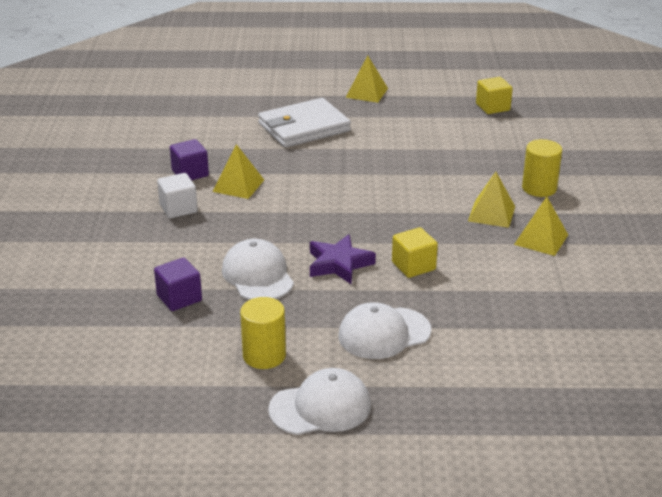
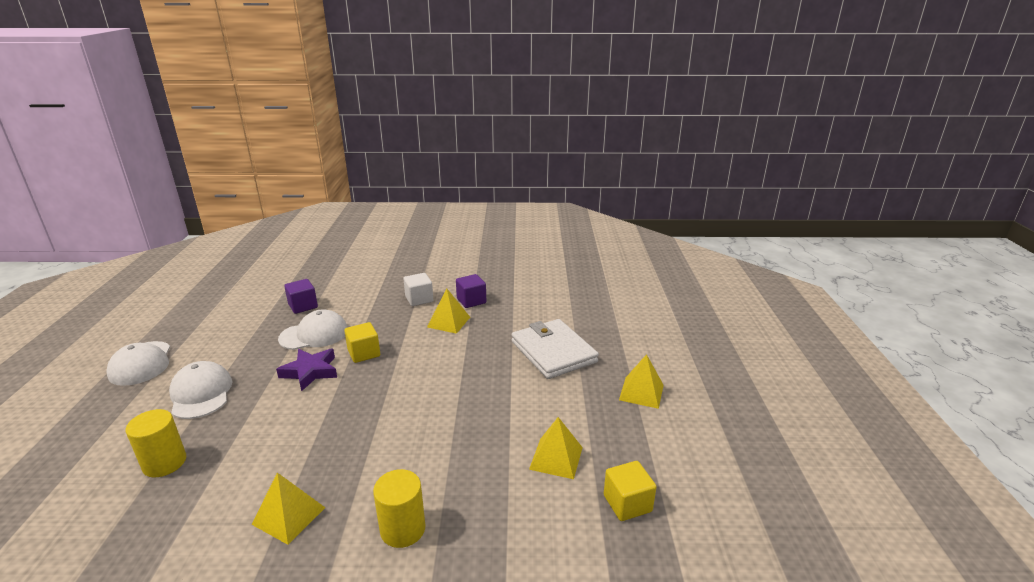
camera: 90 degrees right, 5 degrees down
(264, 355) = (215, 340): yellow cylinder -> yellow cylinder (164, 463)
(413, 266) = (286, 413): yellow cube -> yellow cube (364, 353)
(491, 213) = (357, 476): yellow pyramid -> yellow pyramid (556, 458)

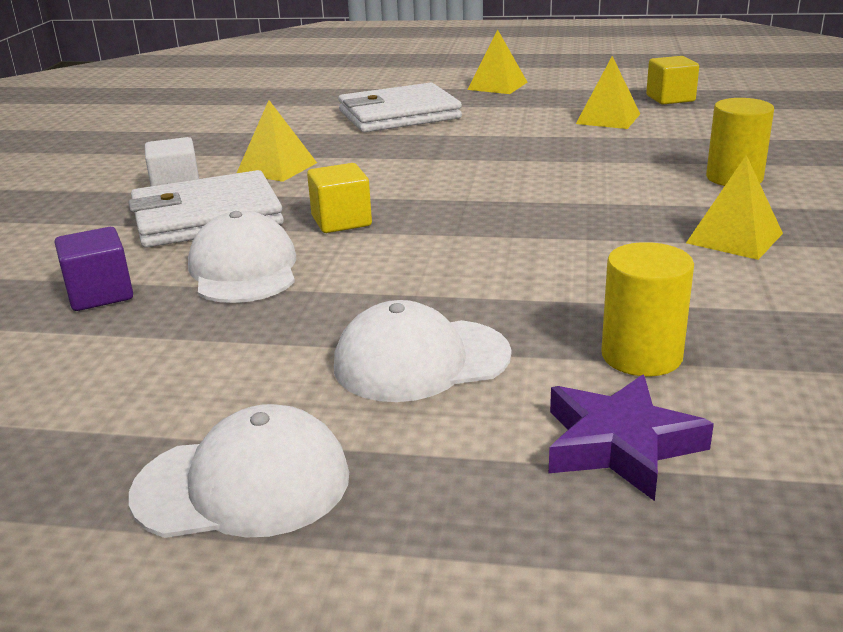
camera: 80 degrees left, 0 degrees up
(310, 372) = (382, 259): purple star -> purple star (620, 445)
(380, 314) = (206, 217): none -> white wallet
(471, 301) = (218, 155): purple cube -> none

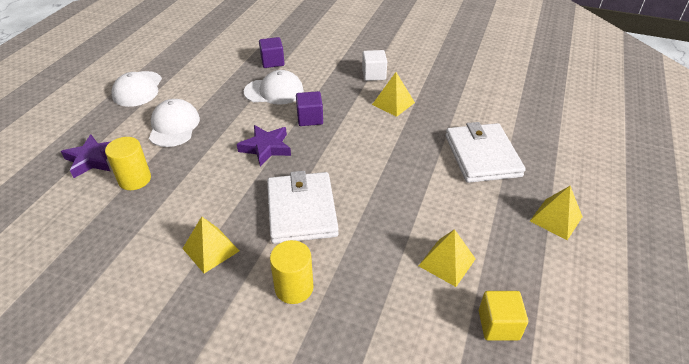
camera: 100 degrees right, 15 degrees up
(206, 217) = (335, 83): white wallet -> white wallet (301, 210)
(341, 221) = (310, 118): yellow cube -> purple cube
(452, 243) = (266, 148): none -> purple star

